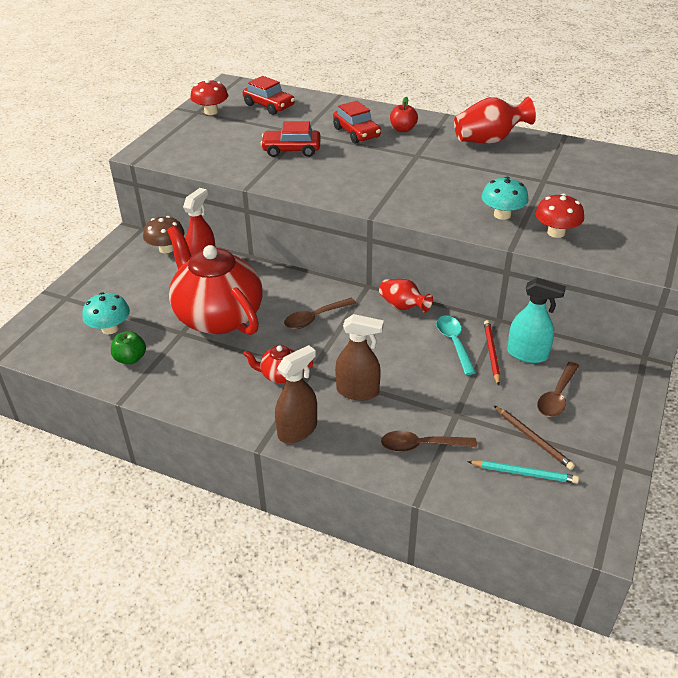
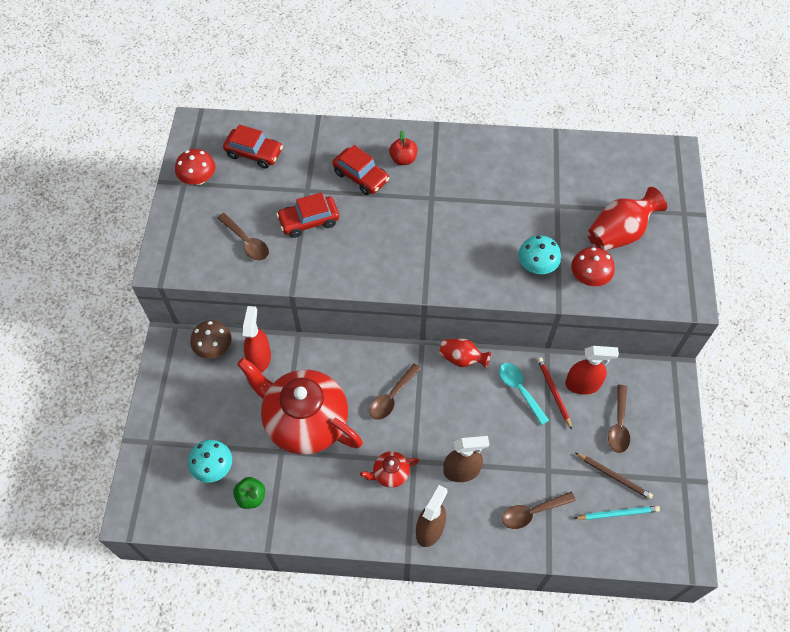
camera: 20 degrees left, 20 degrees up
(226, 152) = (246, 242): none -> brown spoon
(489, 140) = (489, 156): red vase -> red vase (619, 234)
(527, 354) = (582, 384): turquoise spray bottle -> red spray bottle

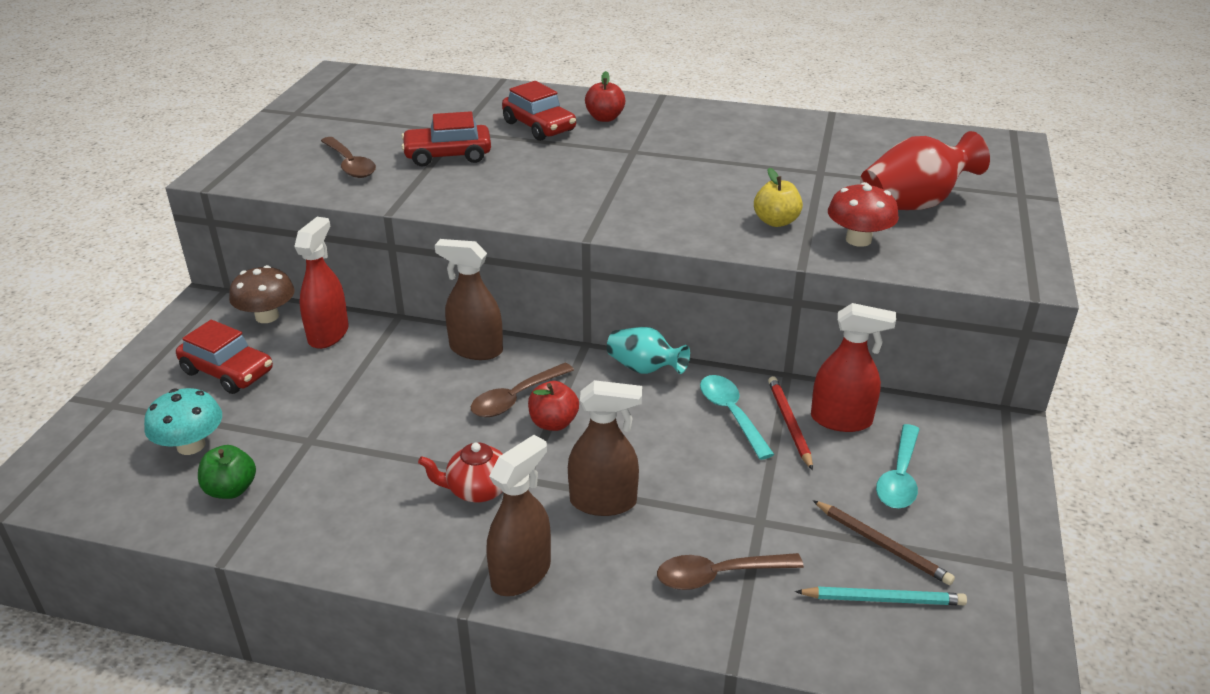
camera: 10 degrees right, 25 degrees down
(198, 179) = (316, 111): red mushroom -> none
(254, 153) = (402, 98): red car -> red car (228, 372)
(305, 421) = (364, 410): red teapot -> none
(356, 358) = (475, 349): none -> brown spray bottle
(419, 414) = (553, 423): none -> red apple
(462, 359) = (644, 368): red vase -> turquoise vase
(537, 265) = (776, 221): turquoise mushroom -> yellow apple
(618, 425) = (899, 477): brown spoon -> turquoise spoon

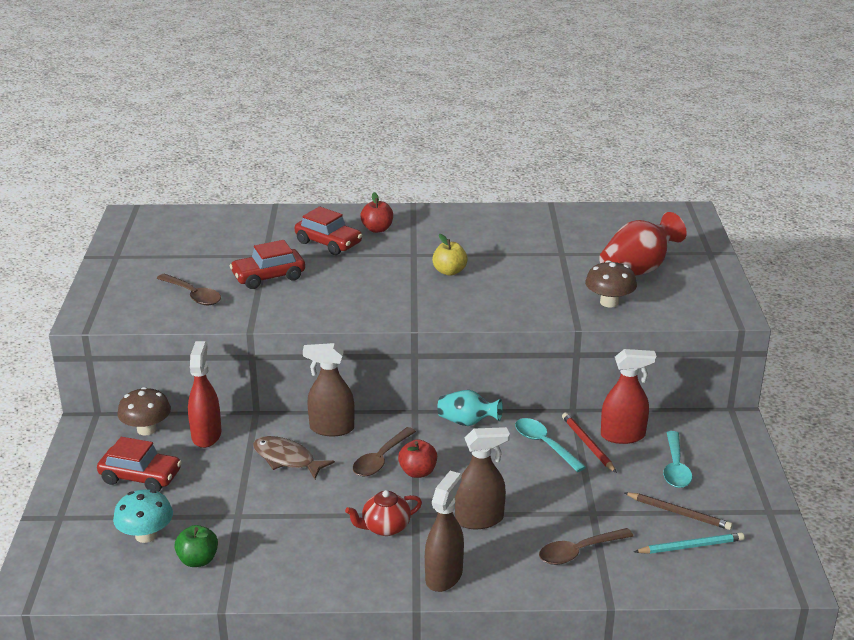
camera: 15 degrees left, 5 degrees down
(404, 379) = (287, 459): none -> brown fish
(776, 221) = (545, 297): yellow apple -> yellow apple (449, 271)
(858, 240) = (609, 302): red mushroom -> brown mushroom

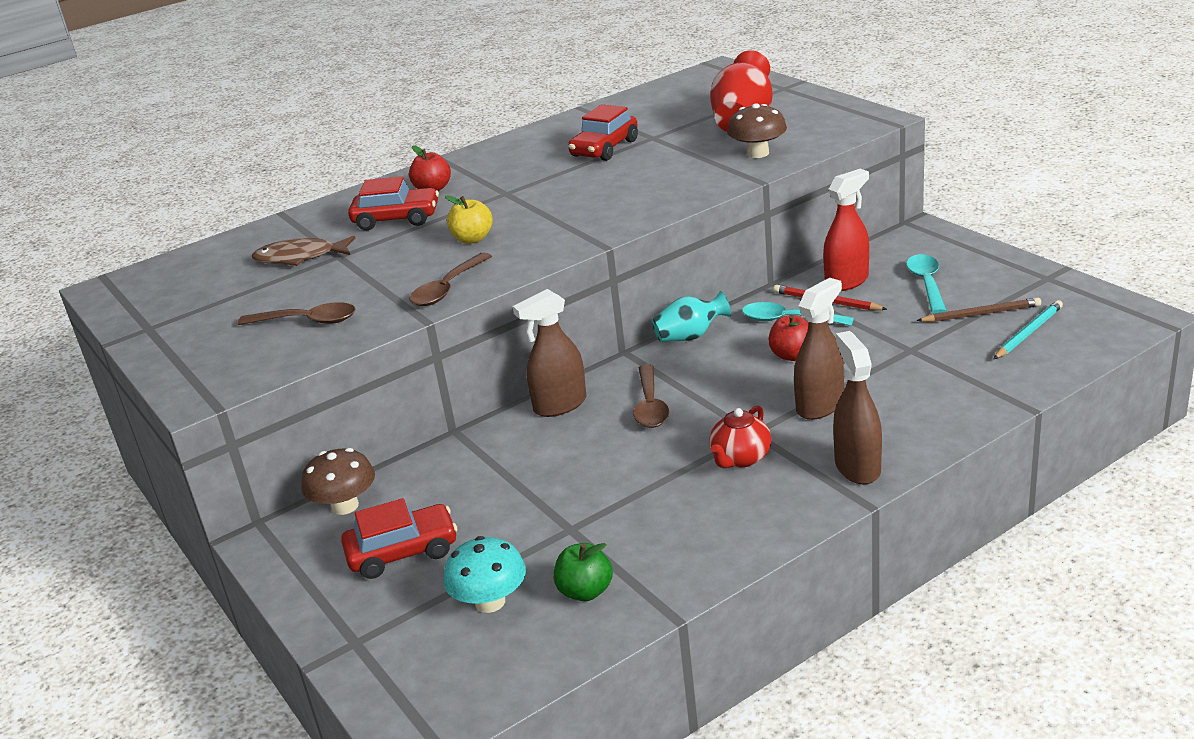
camera: 30 degrees left, 0 degrees up
(206, 435) = (427, 477): red spray bottle -> none
(268, 277) = (373, 271): red car -> red car (604, 148)
(287, 459) = (551, 453): brown fish -> brown fish (300, 257)
(418, 472) = (703, 398): red apple -> red apple (792, 355)
(449, 271) = (566, 191): yellow apple -> yellow apple (472, 239)
(578, 552) = (945, 385): brown spoon -> brown spoon (447, 288)
(675, 467) = (926, 283): turquoise spoon -> turquoise spoon turned 150 degrees counterclockwise

